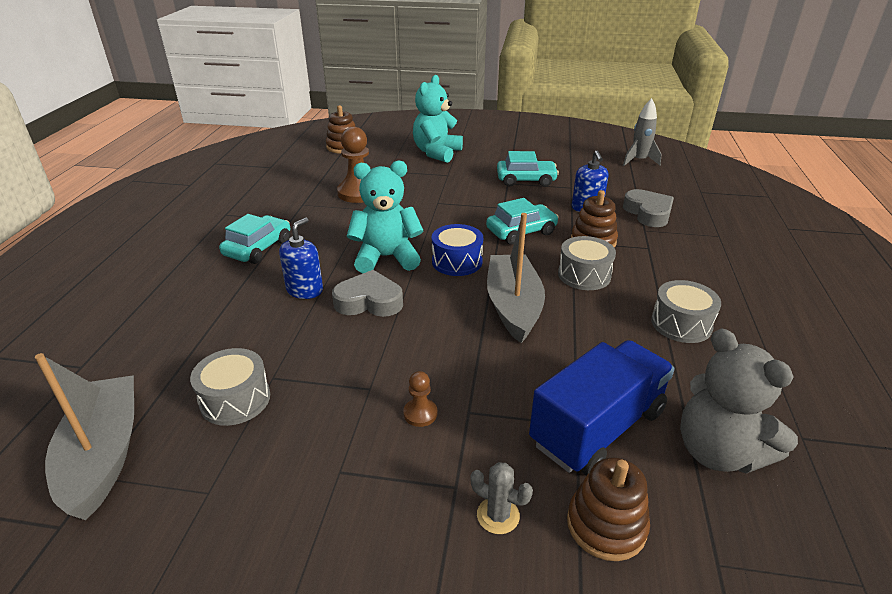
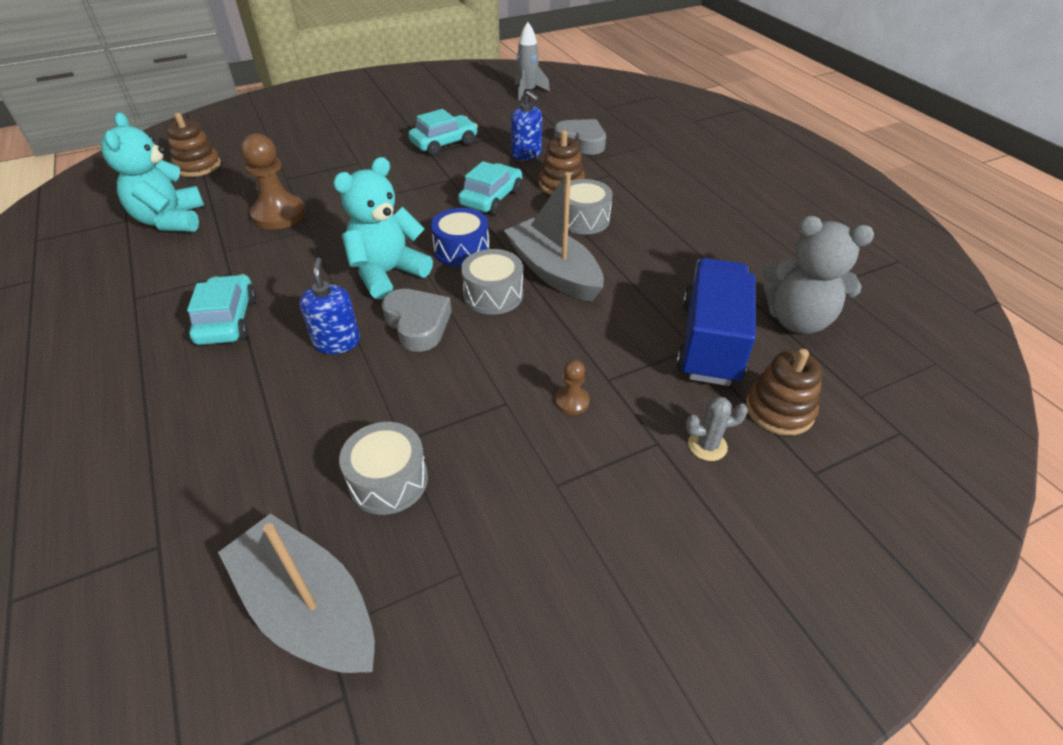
camera: 35 degrees left, 10 degrees up
(369, 301) = (418, 324): grey heart -> grey heart turned 90 degrees clockwise
(436, 153) = (320, 141): turquoise teddy bear -> turquoise teddy bear (171, 220)
(681, 324) = (691, 232): grey drum -> grey drum (493, 295)

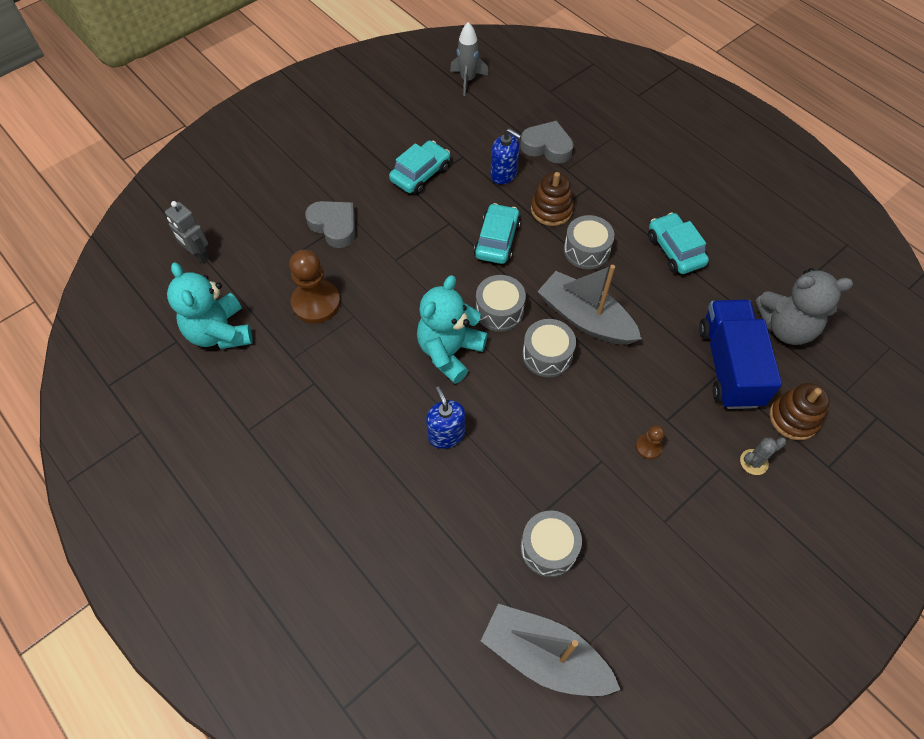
camera: 15 degrees left, 15 degrees up
(198, 166) = (198, 255): brown stacking toy -> grey robot
(227, 320) = (344, 434): turquoise car -> turquoise car (675, 250)
(418, 324) = (501, 400): grey heart -> grey heart (334, 226)
(461, 250) = (499, 311): blue drum -> grey drum

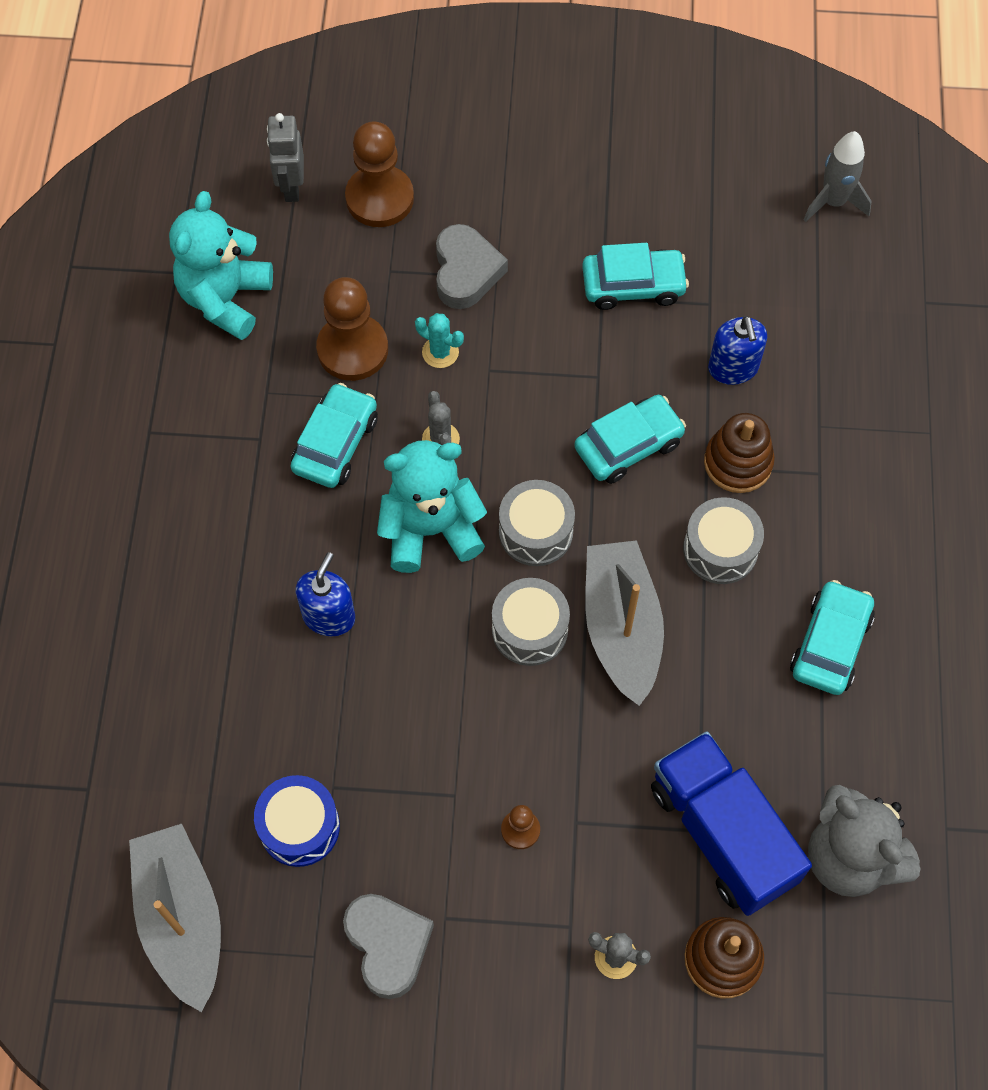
camera: 45 degrees right, 5 degrees up
(252, 226) = (379, 198): none -> brown pawn
(357, 352) = (335, 443): none -> turquoise car
(362, 270) = (440, 352): none -> turquoise cactus
(407, 308) = (440, 439): none -> grey cactus
(547, 146) = (830, 376): grey heart -> grey heart (388, 945)
(549, 548) = (299, 827): grey drum -> blue drum
(729, 366) = (722, 833): blue truck -> blue truck turned 75 degrees counterclockwise

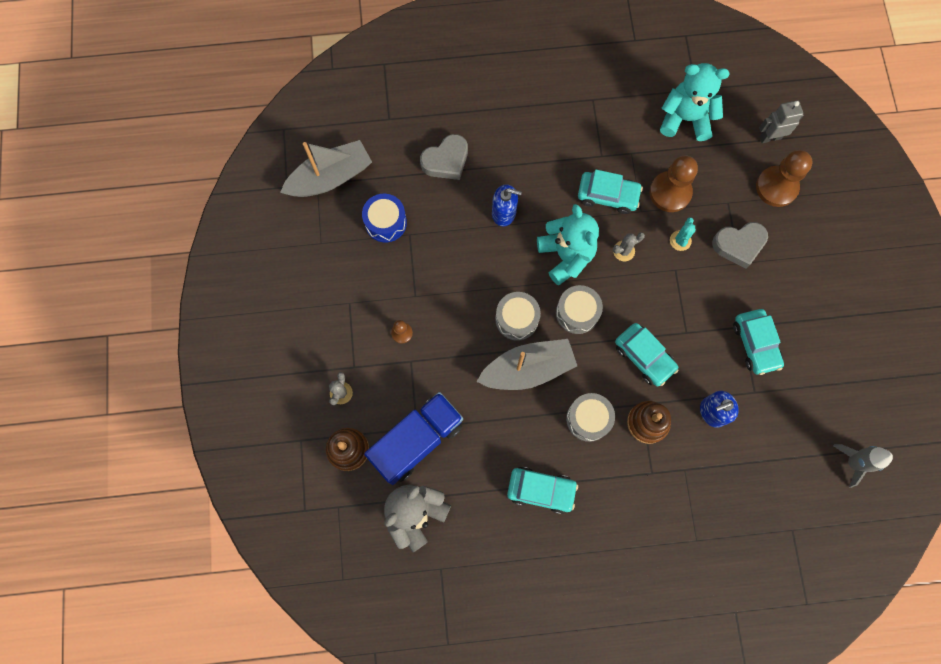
camera: 80 degrees right, 10 degrees up
(388, 945) = (331, 277): grey heart -> grey heart (446, 161)

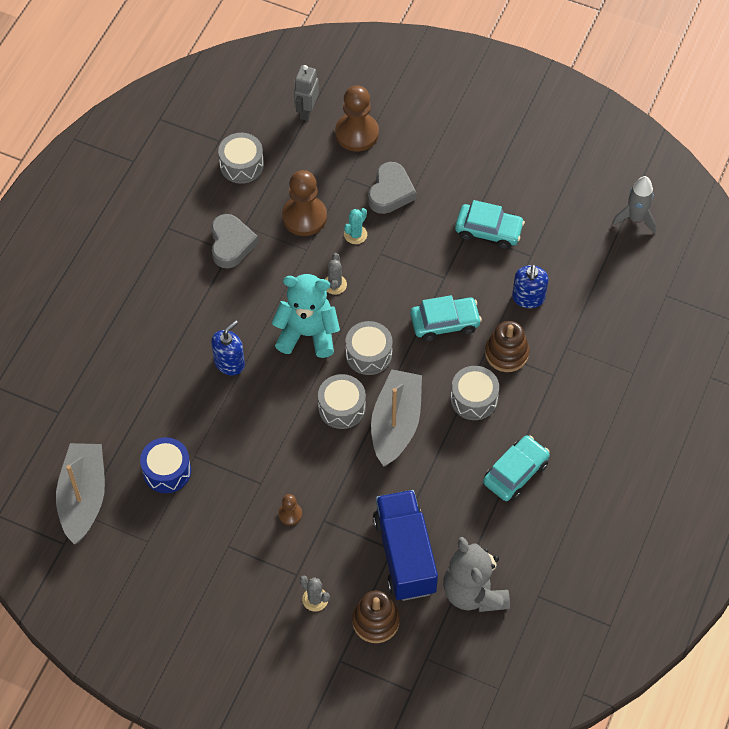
camera: 60 degrees left, 15 degrees down
(446, 161) = (140, 384): grey heart -> grey heart (231, 244)
(608, 195) = (272, 268): turquoise car -> none
(680, 240) = (355, 234): turquoise cactus -> turquoise cactus turned 75 degrees clockwise
(685, 119) = (241, 165): turquoise teddy bear -> grey drum

